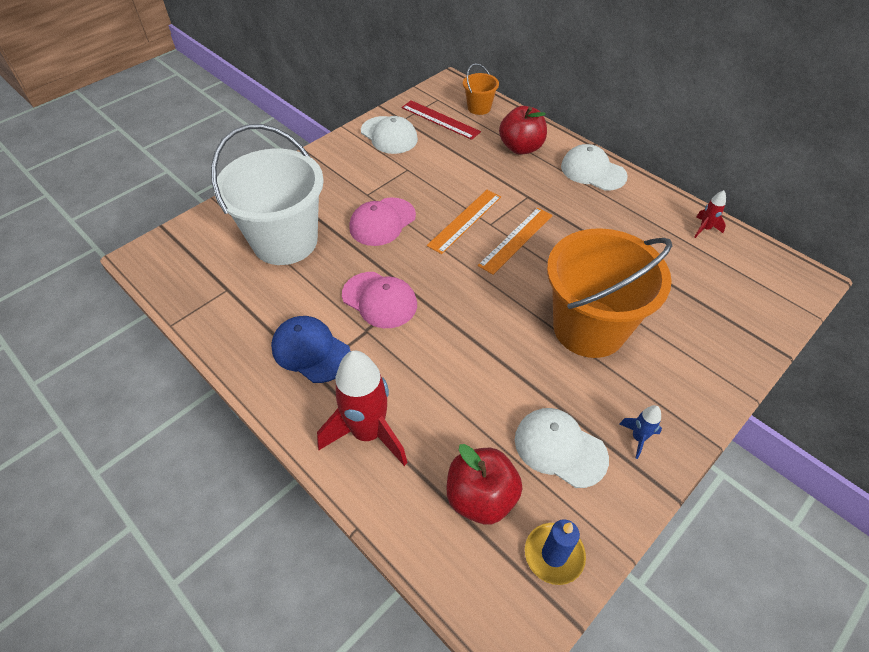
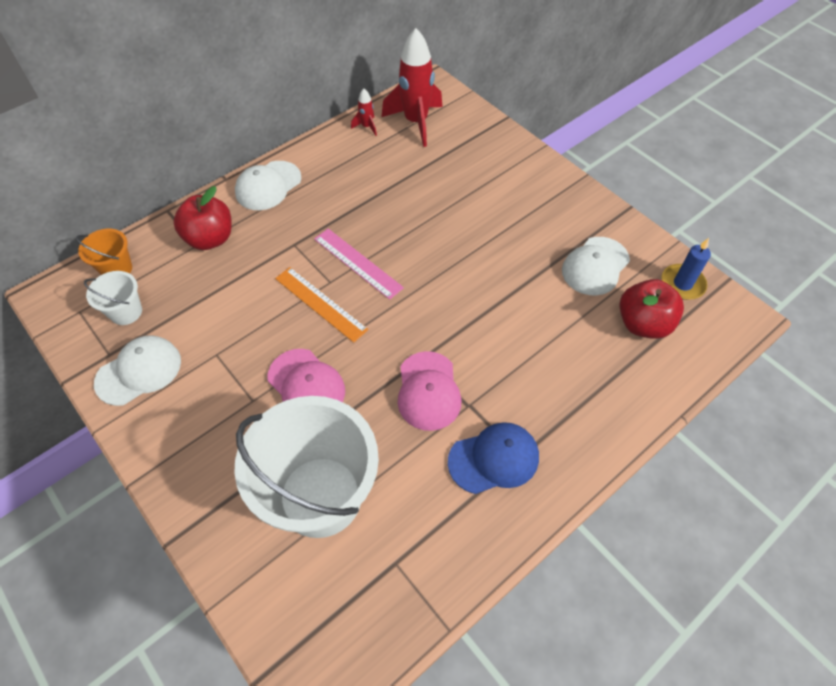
camera: 85 degrees left, 5 degrees up
(311, 351) = (494, 459): blue cap -> blue cap turned 150 degrees counterclockwise
(368, 433) = (589, 405): red rocket -> red rocket (416, 122)
(379, 300) = (428, 391): pink cap -> pink cap turned 135 degrees clockwise
(440, 119) = (126, 312): red ruler -> white bucket
(516, 240) = (357, 263): orange ruler -> pink ruler
(589, 328) = (475, 226): orange bucket -> none
(638, 438) = (583, 217): blue rocket -> none

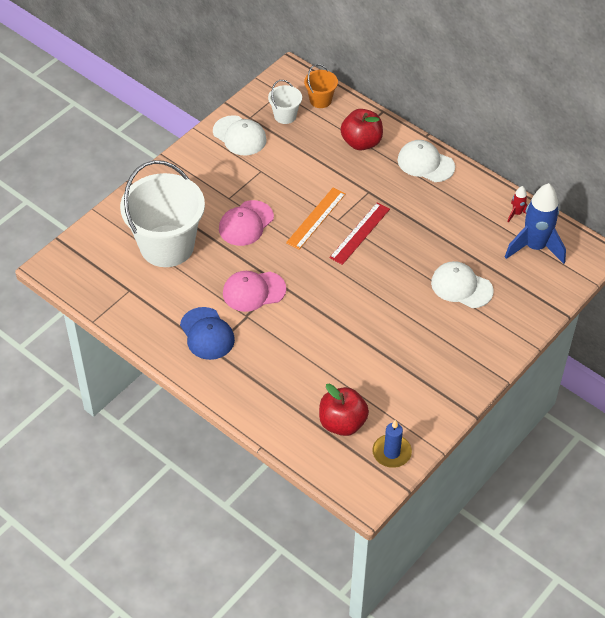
camera: 80 degrees right, 5 degrees down
(357, 263) = (360, 233): pink ruler -> red ruler
(416, 122) = (535, 247): red rocket -> blue rocket
(595, 266) = (395, 389): white cap -> white cap (461, 286)

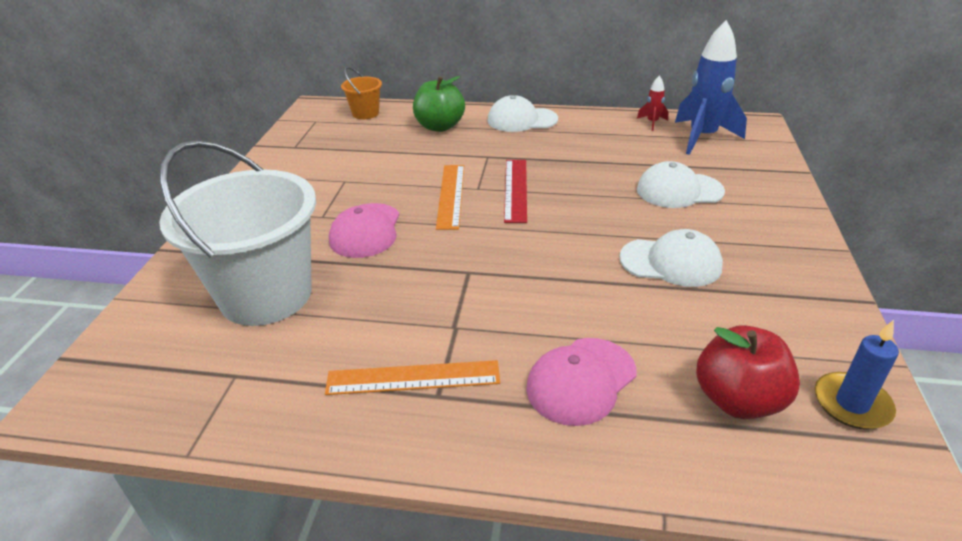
camera: 30 degrees left, 15 degrees down
(207, 334) = (413, 378): blue cap -> orange ruler
(239, 136) = (293, 163): white cap -> white cap (671, 262)
(253, 291) = (439, 294): pink cap -> pink cap (581, 381)
(285, 116) = (336, 134): white bucket -> none
(361, 142) = (439, 126): red apple -> green apple

